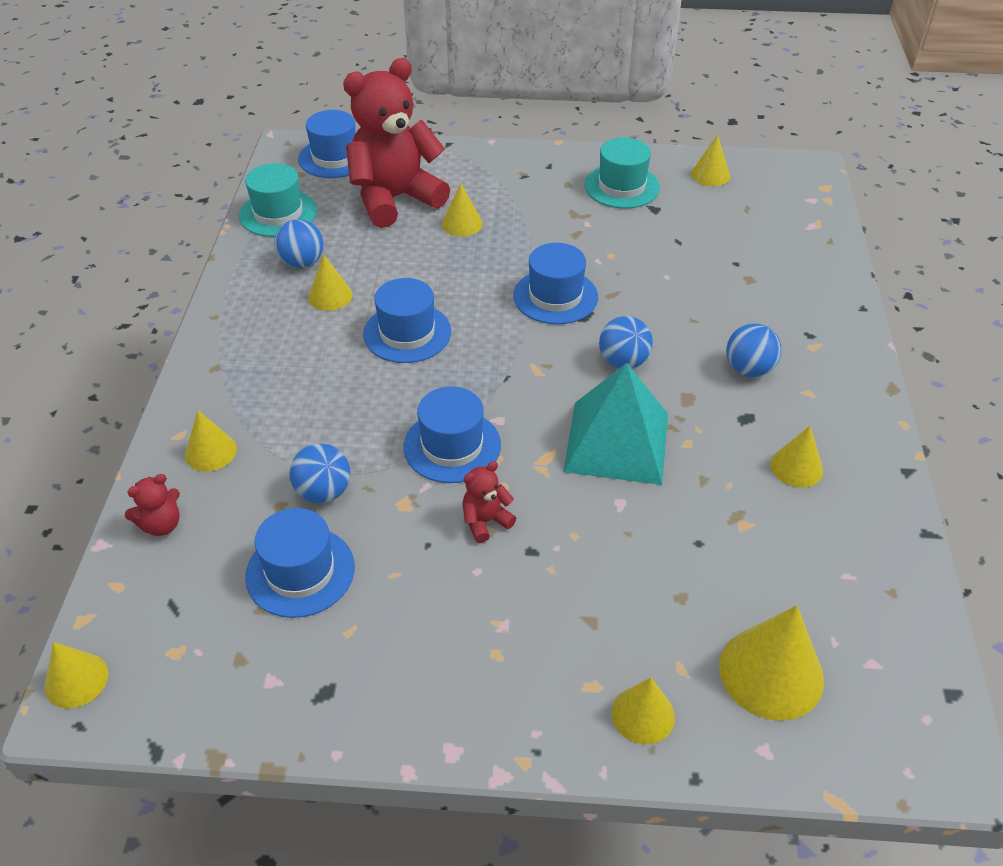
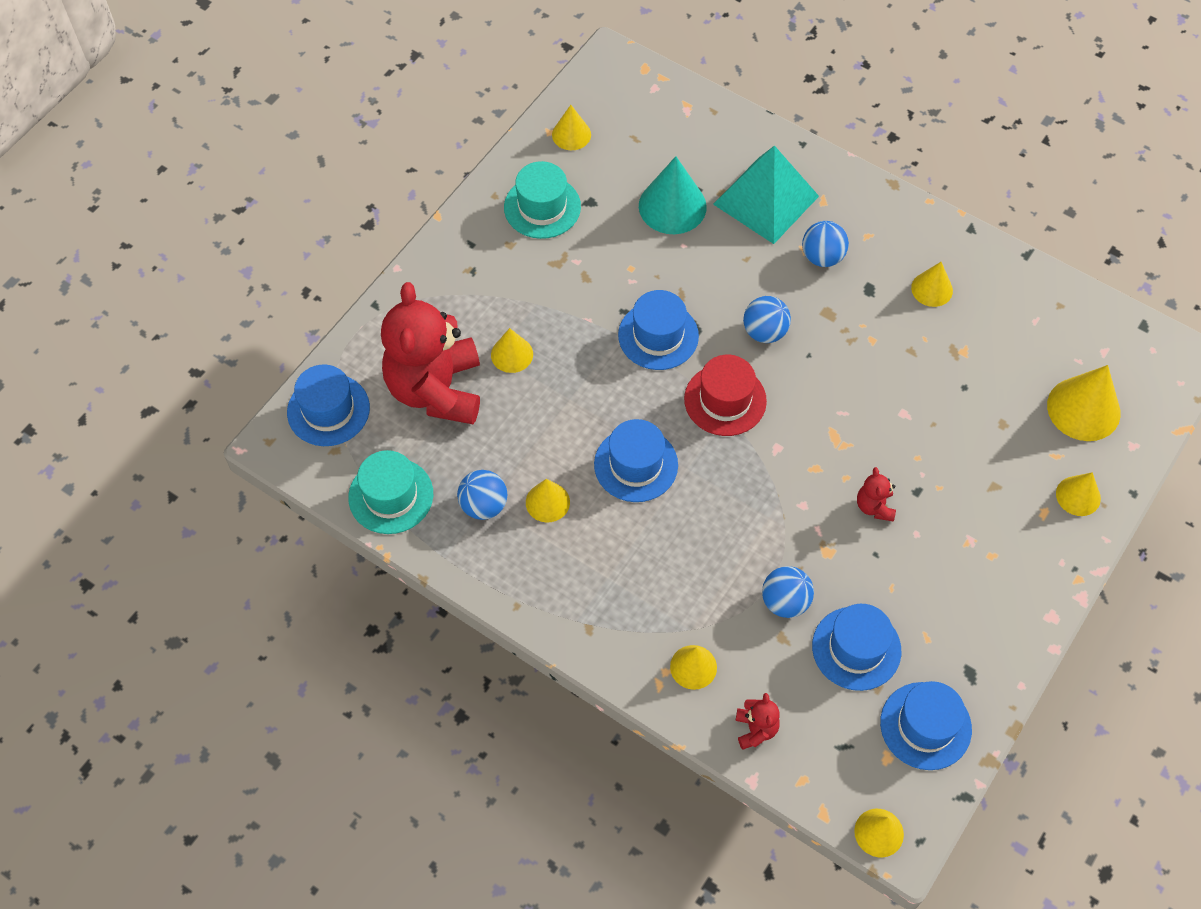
camera: 60 degrees left, 15 degrees up
(452, 446) = (787, 492): blue hat -> blue hat (925, 726)
(523, 364) = (725, 400): none -> red hat
(616, 442) = (845, 383): turquoise pyramid -> turquoise pyramid (765, 200)
(700, 254) = (672, 206): none -> turquoise cone

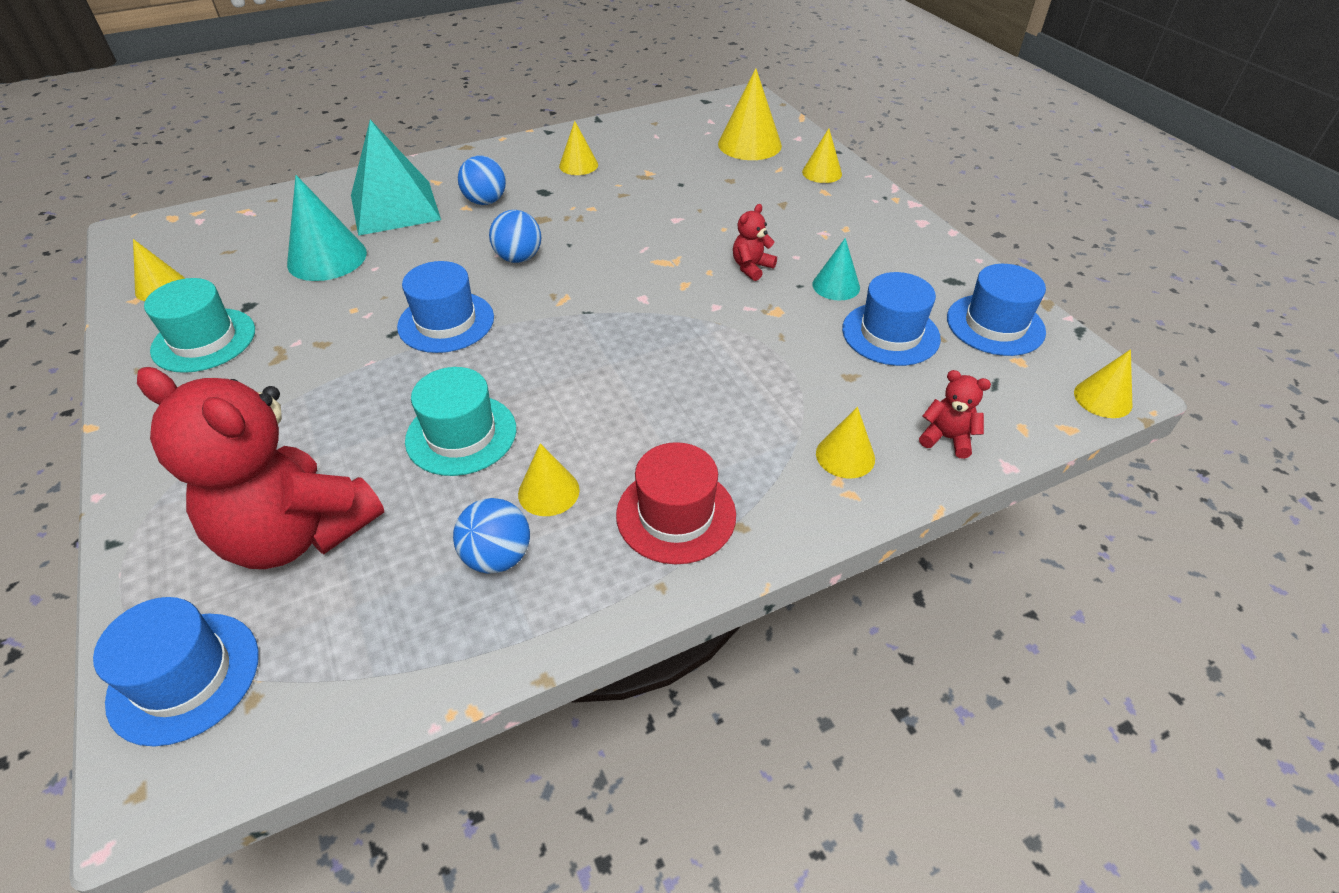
camera: 60 degrees left, 15 degrees down
(391, 496) = (388, 659): turquoise hat -> turquoise hat (461, 434)
(512, 354) = (336, 440): yellow cone -> none
(636, 464) = (571, 398): blue hat -> none
(725, 400) = (561, 308): red hat -> red hat (676, 514)
(785, 601) = (810, 358): blue ball -> none
(874, 506) = (751, 267): red teddy bear -> red teddy bear turned 105 degrees clockwise
(894, 582) = (836, 286): none -> turquoise cone

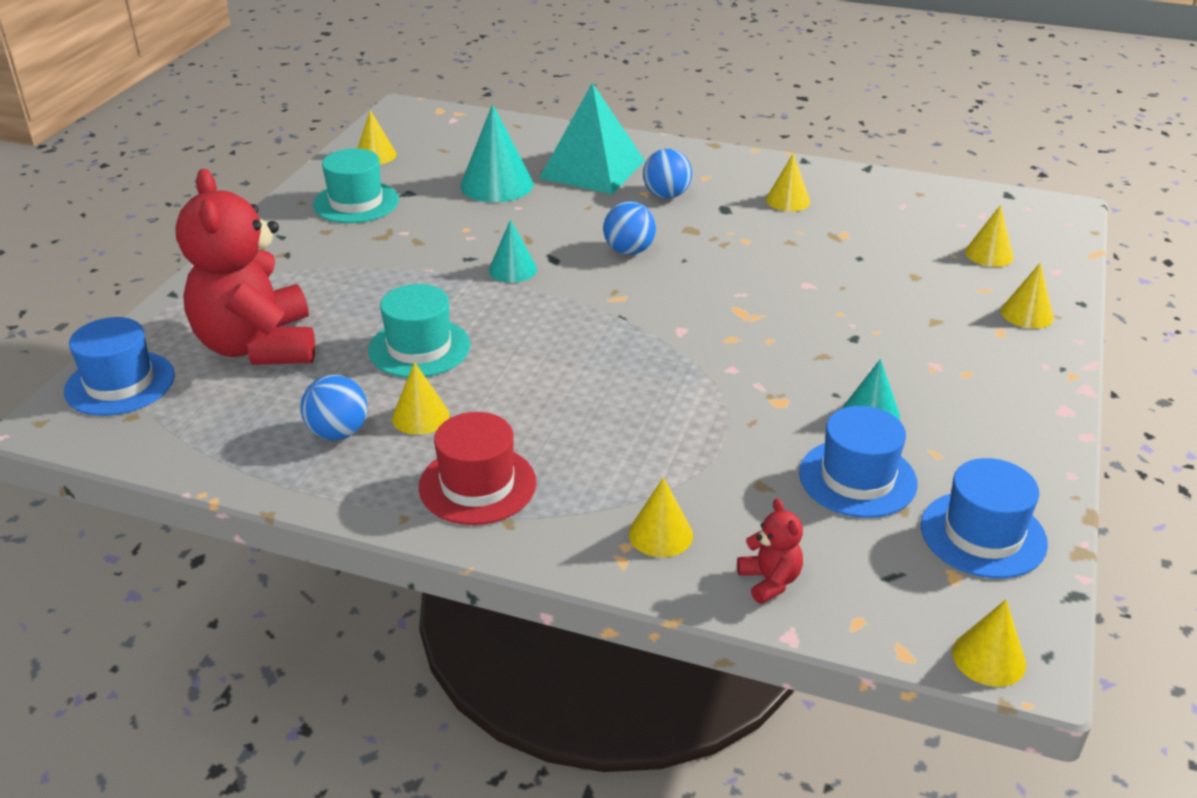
camera: 45 degrees right, 10 degrees down
(446, 322) = (512, 269): blue hat -> turquoise cone
(749, 144) = (989, 254): yellow cone -> yellow cone, size x0.59
(751, 267) = (813, 357): red teddy bear -> none

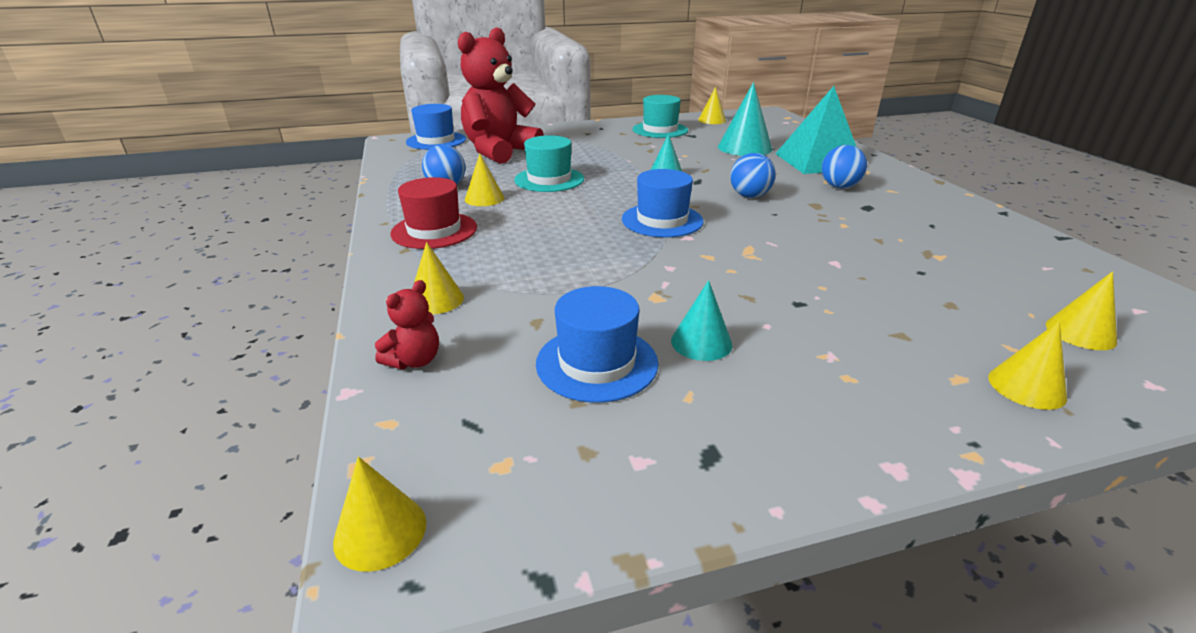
camera: 55 degrees right, 5 degrees down
(788, 200) = (933, 223): yellow cone -> none
(983, 534) = (589, 466): blue hat -> blue hat (662, 220)

